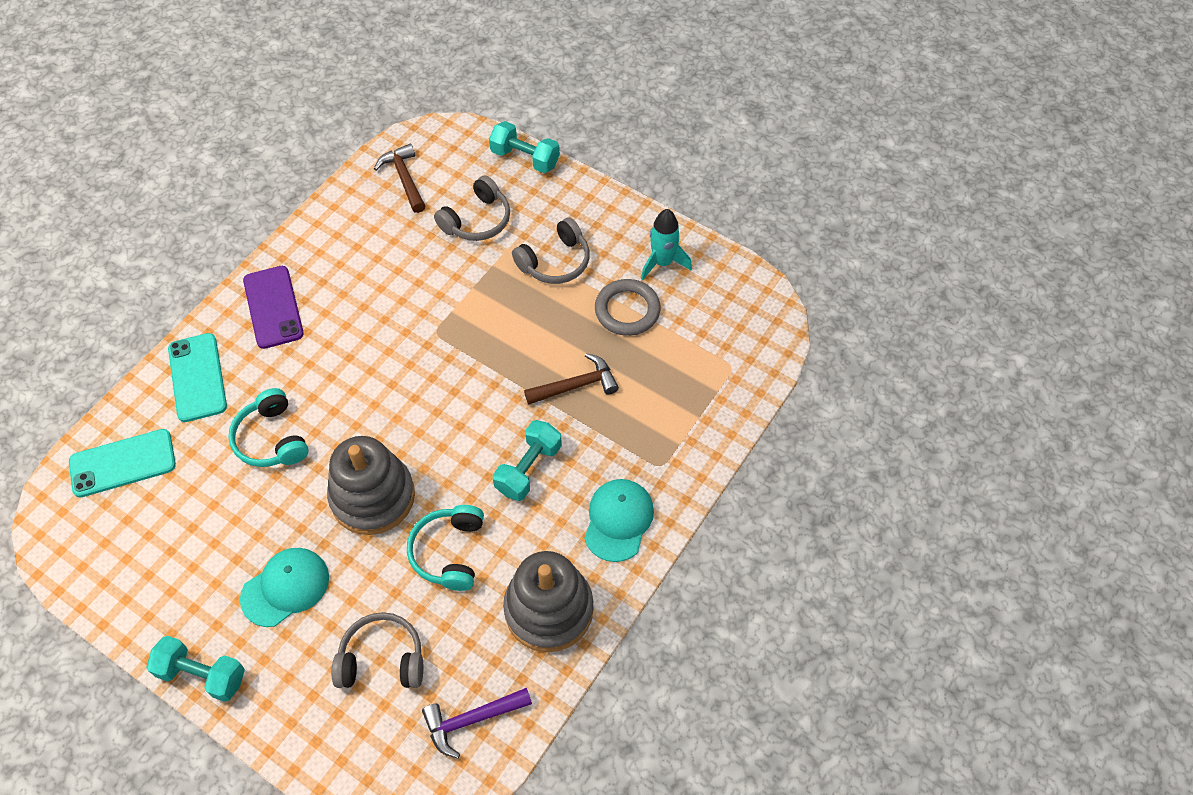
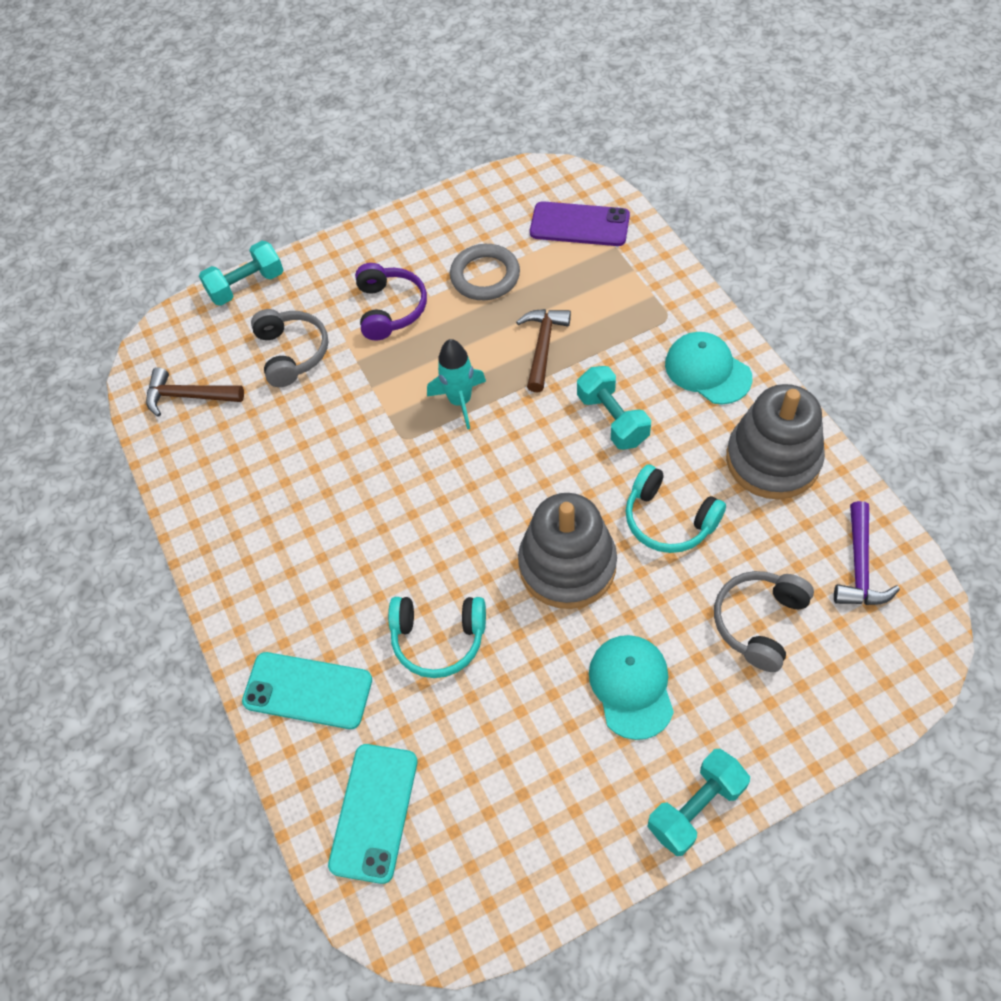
camera: 55 degrees left, 0 degrees up
(273, 307) = (266, 579): purple phone -> purple phone (579, 224)
(555, 261) = (390, 309): grey headphones -> purple headphones
(662, 262) = (450, 229): turquoise rocket -> turquoise rocket (460, 401)

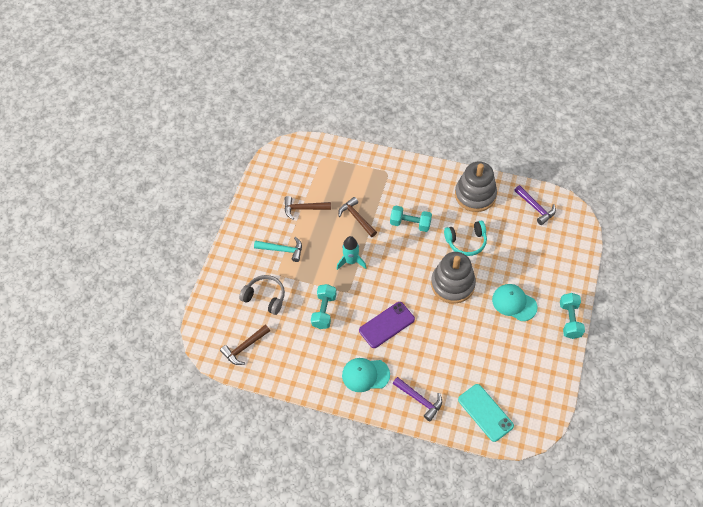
camera: 50 degrees left, 0 degrees up
(246, 285) = (211, 288): turquoise dumbbell -> turquoise dumbbell (324, 311)
(308, 690) = (420, 400): turquoise phone -> purple hammer
(390, 309) = (282, 250): purple headphones -> turquoise hammer
(438, 638) = (441, 344): turquoise headphones -> none
(485, 276) = (303, 209): grey ring -> brown hammer
(579, 224) = (315, 162): purple phone -> purple phone (386, 325)
(707, 370) = (421, 181): turquoise cap -> turquoise cap (365, 375)
(759, 622) = (527, 250): grey headphones -> none

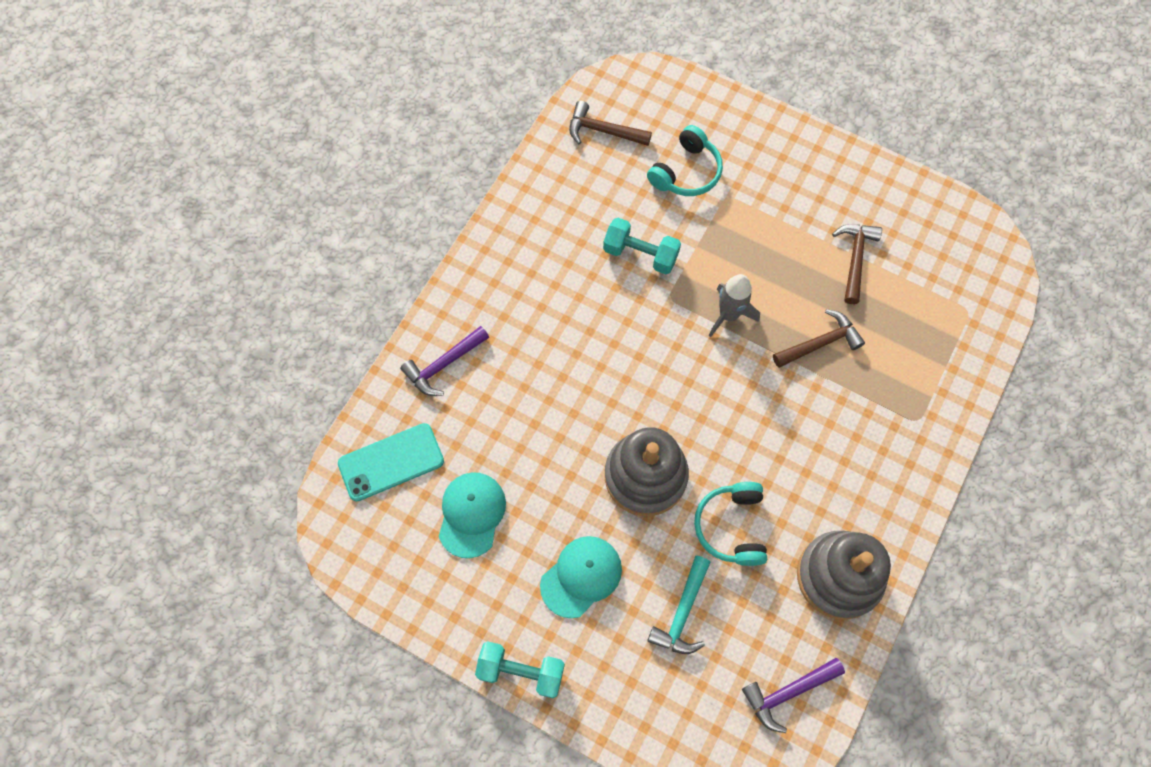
camera: 100 degrees right, 10 degrees up
(244, 347) = (603, 131): brown hammer -> brown hammer turned 45 degrees counterclockwise
(265, 297) = (686, 172): grey headphones -> turquoise headphones
(282, 250) = (773, 211): turquoise hammer -> turquoise hammer (682, 613)
(351, 261) = (728, 315): turquoise rocket -> grey rocket
(365, 375) = (509, 293): turquoise cap -> turquoise cap (471, 514)
(386, 325) = (591, 345): purple phone -> none
(410, 224) = (791, 434): turquoise dumbbell -> none

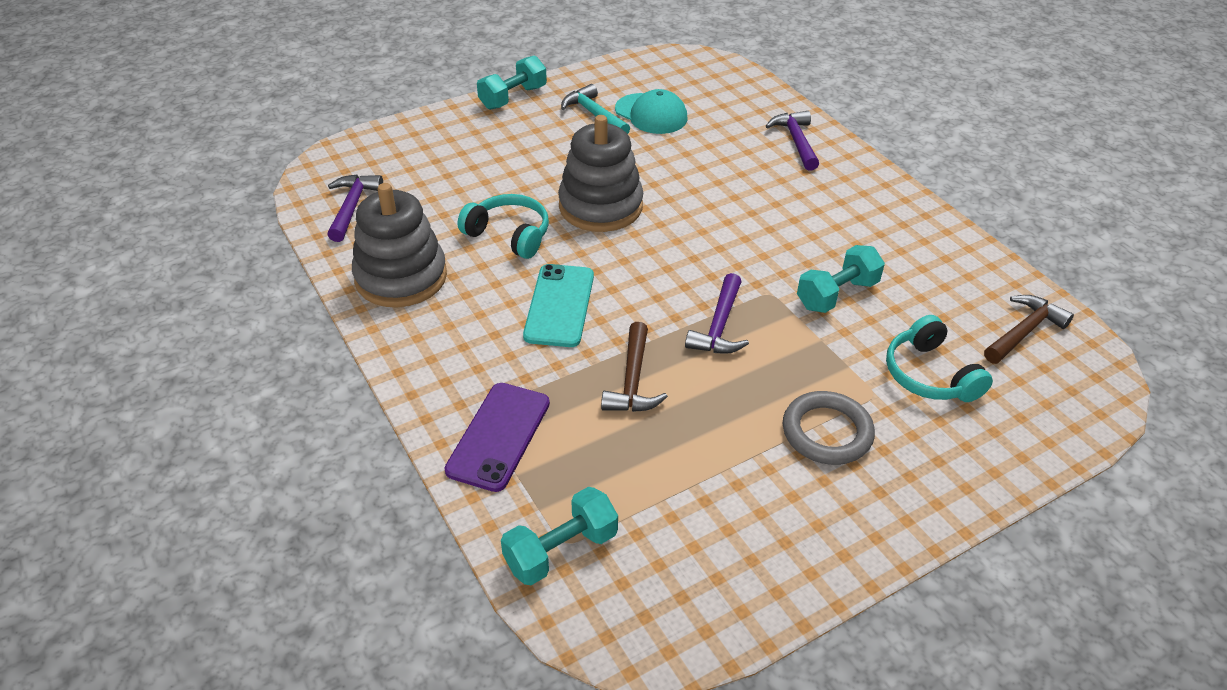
camera: 120 degrees right, 25 degrees down
(391, 462) = (727, 94): turquoise phone -> turquoise phone (559, 305)
(581, 576) = (551, 145): turquoise cap -> none
(682, 613) = (470, 180): turquoise hammer -> turquoise hammer (594, 114)
(728, 315) = (719, 326): grey rocket -> purple hammer
(780, 211) = (827, 432): none -> grey ring
(855, 259) = (716, 468): brown hammer -> none
(927, 397) = (499, 436): none -> purple phone
(974, 310) = (561, 550): none -> turquoise dumbbell

